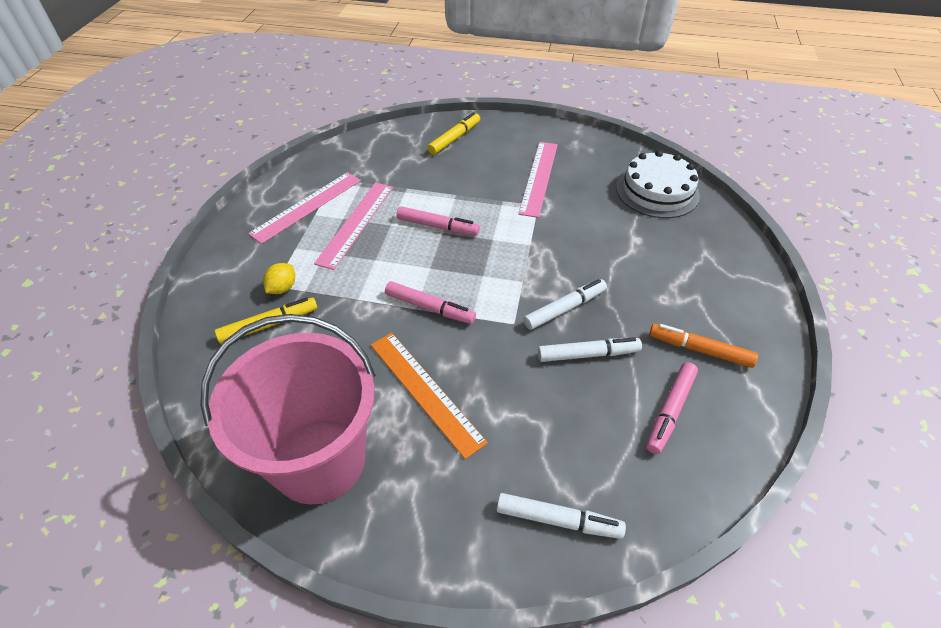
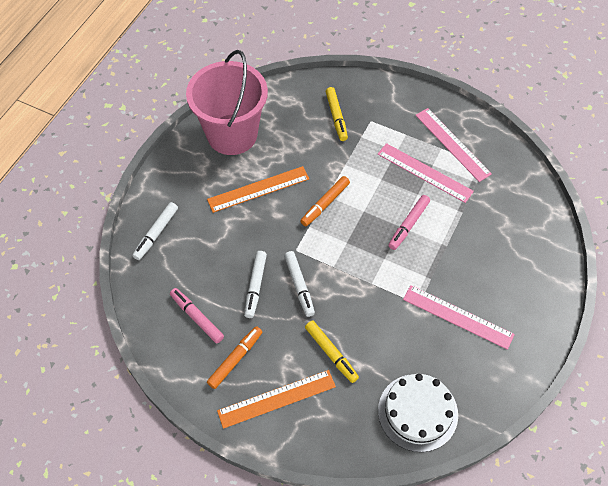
camera: 105 degrees right, 10 degrees up
(282, 288) = (367, 125): yellow lemon -> none
(430, 307) = (325, 204): pink marker -> orange marker
(454, 138) = (532, 263): yellow marker -> yellow marker (331, 353)
(719, 298) = (276, 398): none -> orange ruler

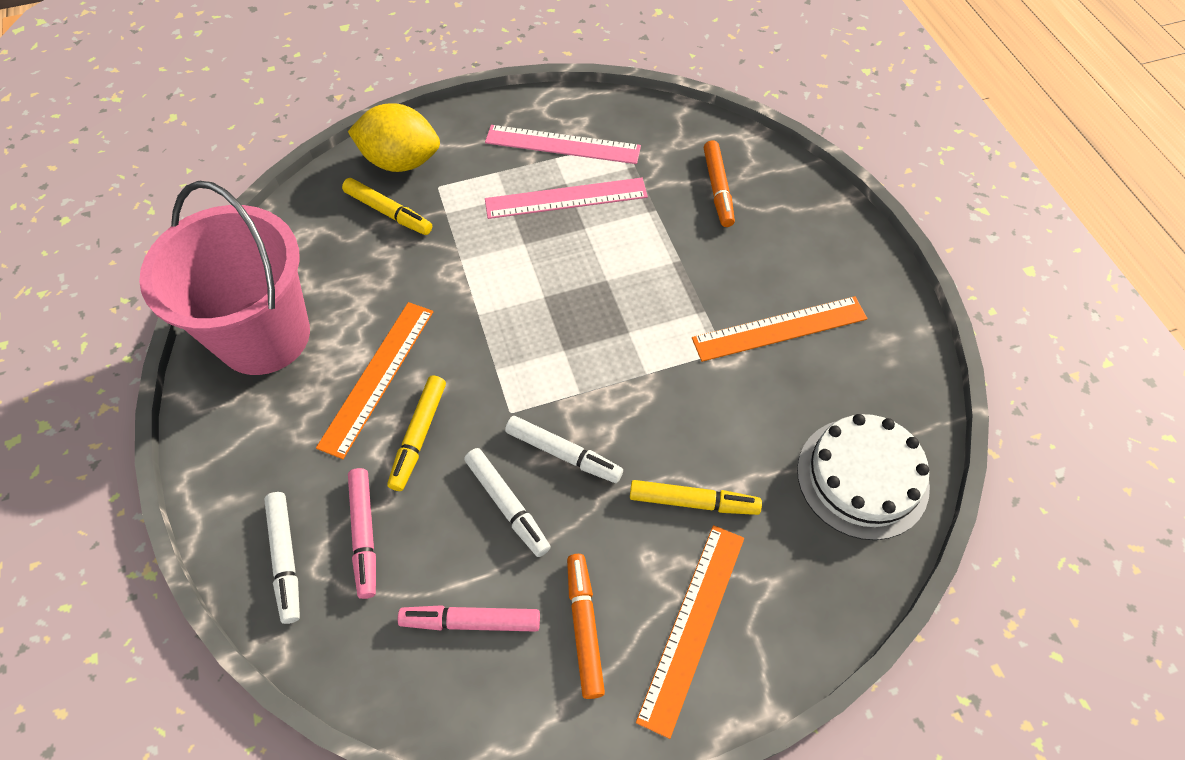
camera: 45 degrees left, 0 degrees up
(250, 228) = (419, 436): none -> yellow marker
(325, 204) = (486, 326): orange marker -> orange marker (718, 189)
(366, 96) = (401, 161): none -> yellow lemon
(408, 225) = (613, 271): pink marker -> pink marker (365, 535)
(458, 316) = (779, 328): pink ruler -> orange ruler

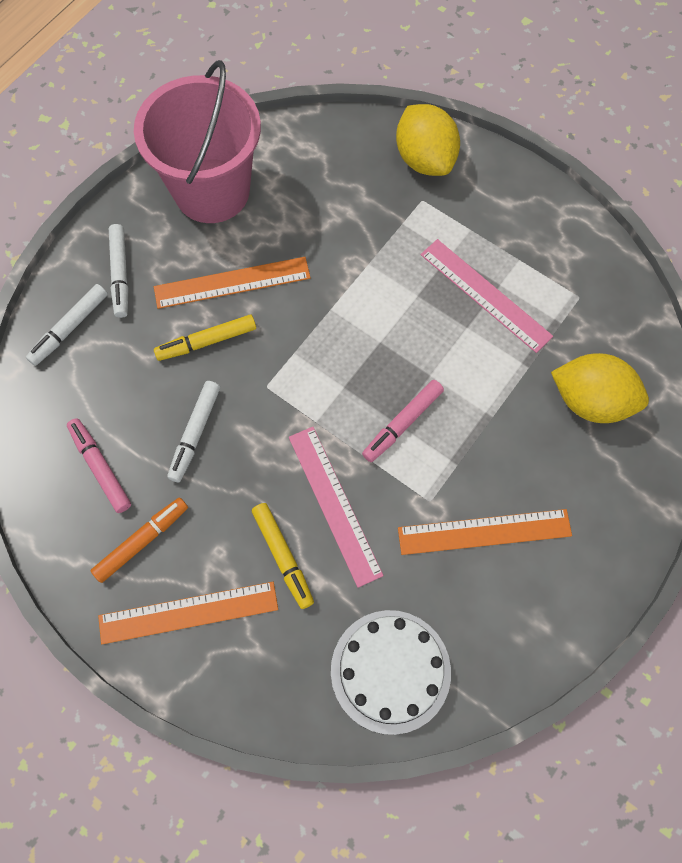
camera: 55 degrees right, 10 degrees up
(365, 535) = (115, 361): pink marker -> pink marker (402, 424)
(388, 212) = (372, 186): yellow marker -> none
(562, 144) = (538, 256): pink ruler -> pink ruler (335, 504)
(563, 453) = (259, 443): white marker -> white marker (120, 274)
(718, 189) = (591, 401): orange marker -> yellow lemon
(779, 328) = (484, 531): orange ruler -> orange ruler turned 45 degrees counterclockwise

